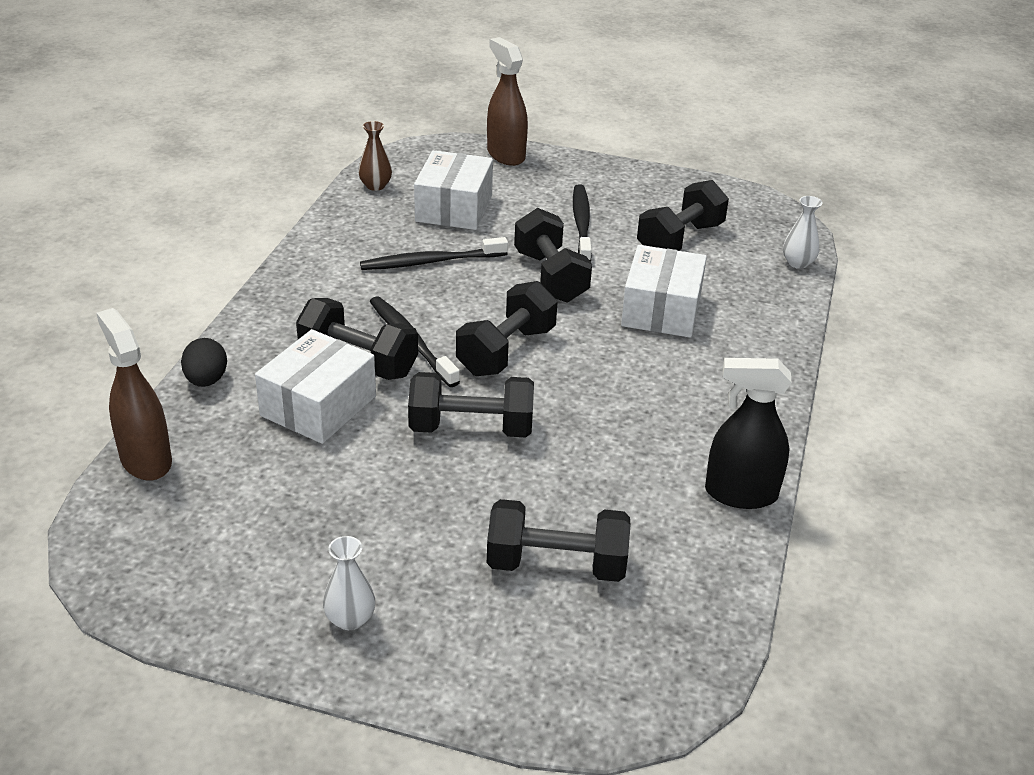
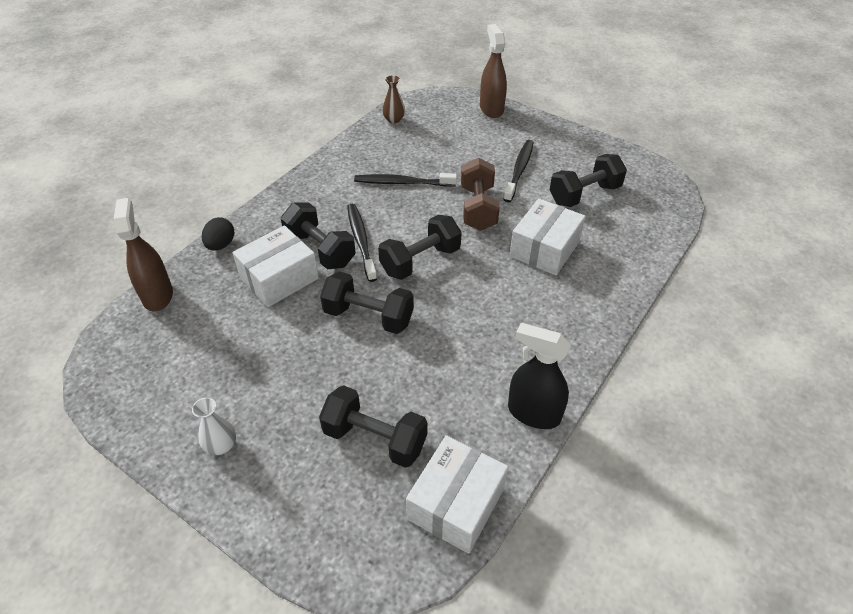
camera: 20 degrees right, 10 degrees up
(454, 208) = (437, 144): white box -> white box (456, 503)
(550, 277) = (478, 208): black dumbbell -> brown dumbbell
(798, 263) = (665, 228): white vase -> none

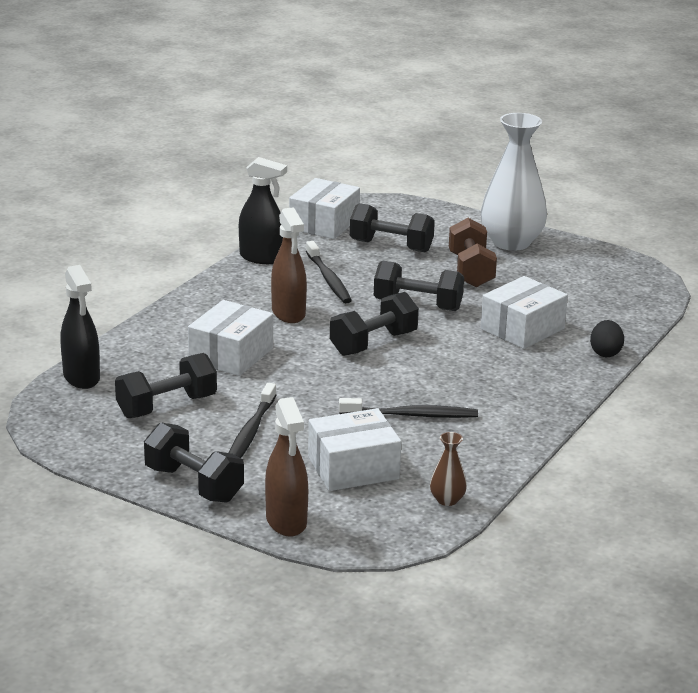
camera: 175 degrees right, 20 degrees down
(157, 295) = (639, 316): brown spray bottle -> brown spray bottle (288, 313)
(221, 445) = (511, 242): white vase -> white vase, size x2.35
(320, 250) = (490, 351): black dumbbell -> black dumbbell (194, 484)
(361, 241) = (446, 358): black toothbrush -> black toothbrush (328, 279)
(449, 142) = (353, 468): none -> white box
(478, 208) = (309, 390): brown dumbbell -> brown dumbbell (471, 271)
(661, 225) = (81, 377): none -> black spray bottle

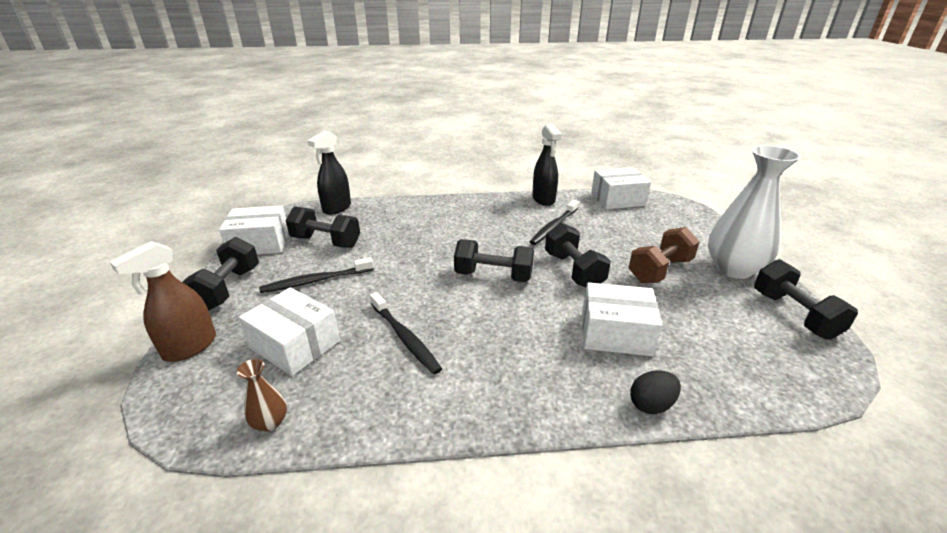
camera: 55 degrees right, 5 degrees up
(231, 355) = (413, 236): white box -> white box (260, 243)
(288, 313) = (490, 232): brown spray bottle -> none
(391, 246) = (633, 229): black dumbbell -> black dumbbell (794, 314)

